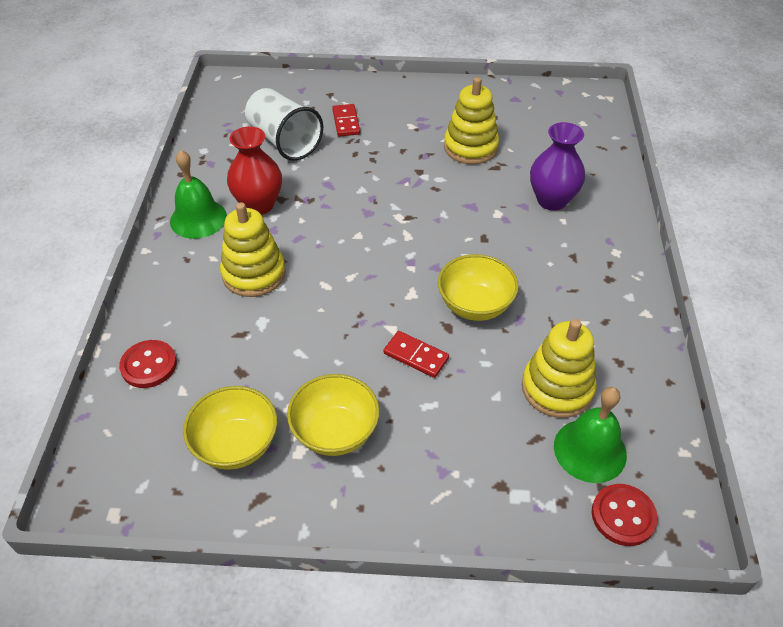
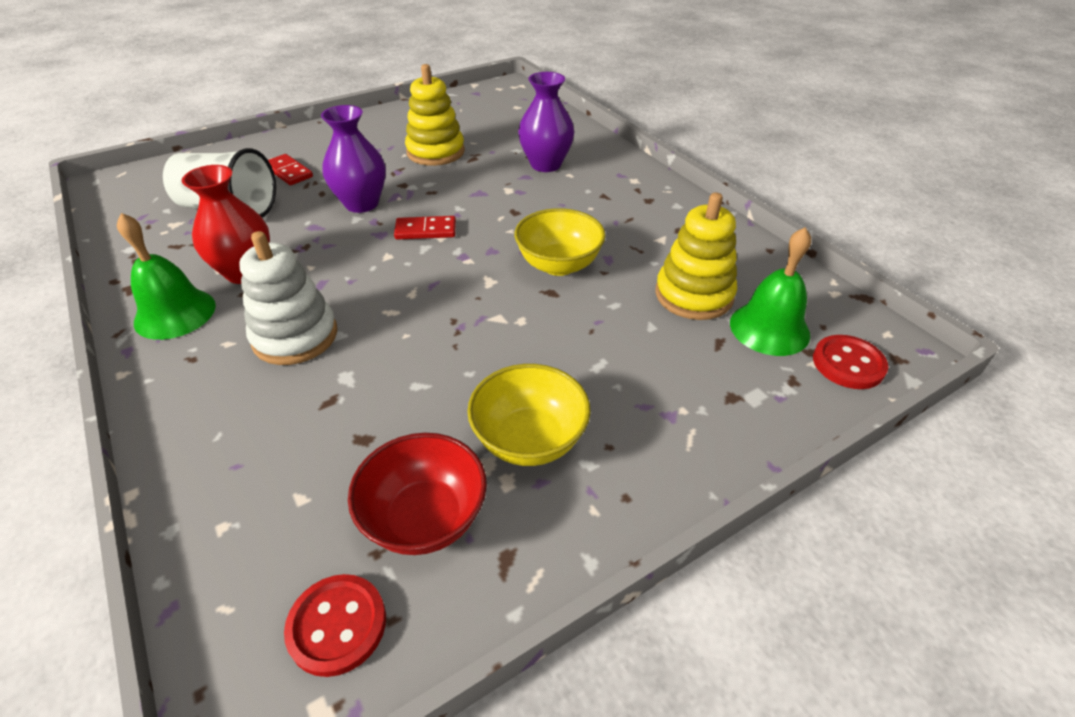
camera: 35 degrees left, 5 degrees down
(149, 365) = (228, 494): red button -> red button (337, 625)
(236, 445) = (425, 518): yellow bowl -> red bowl
(254, 274) = (295, 336): yellow stacking toy -> white stacking toy
(375, 177) = (362, 203): none -> purple vase
(416, 356) = (544, 329): red domino -> red domino (426, 230)

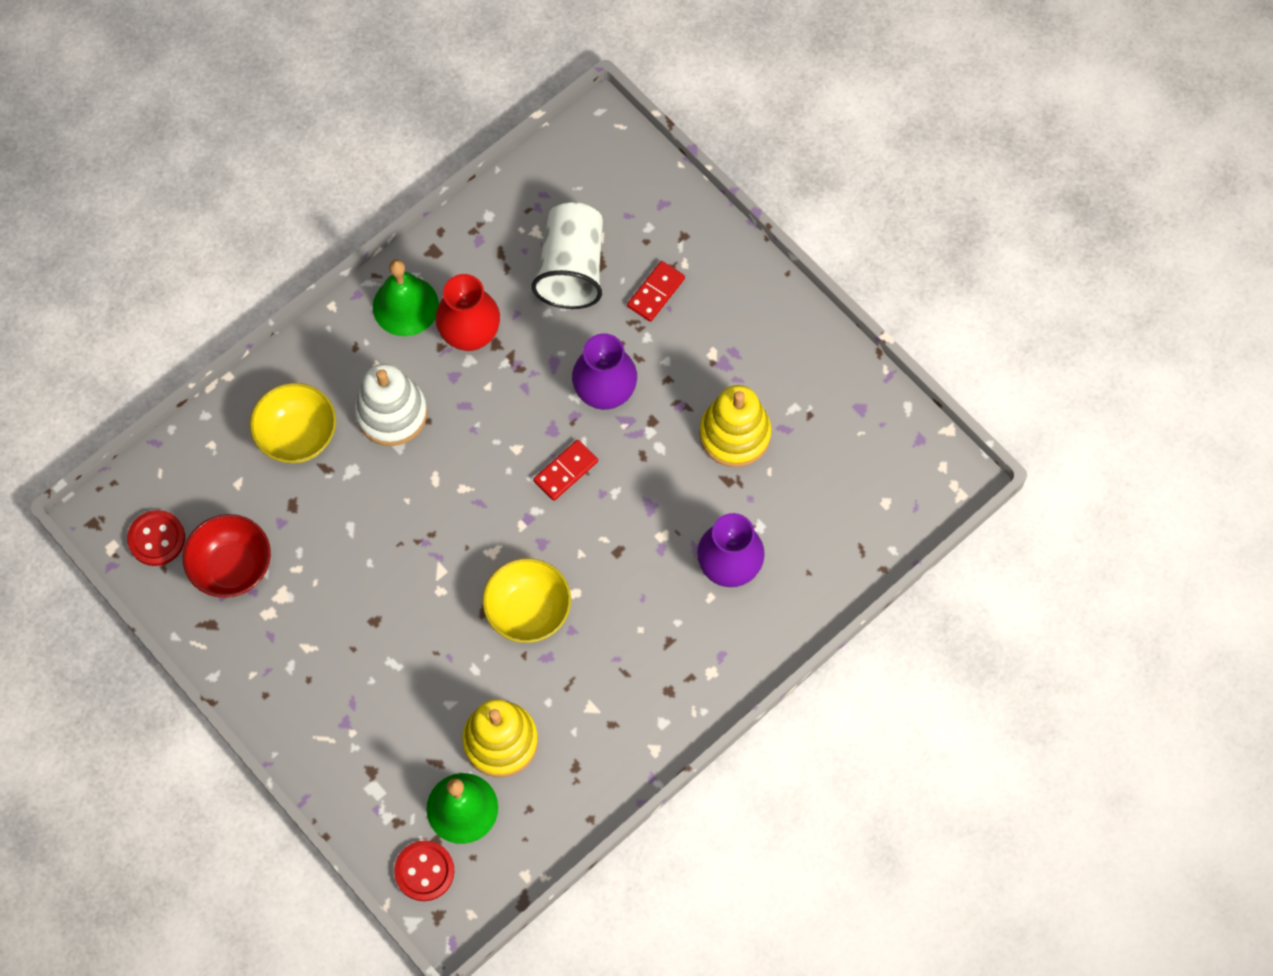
camera: 80 degrees right, 25 degrees up
(426, 230) = (566, 471): red domino -> red domino turned 60 degrees clockwise
(529, 440) = (306, 621): yellow bowl -> yellow bowl (298, 435)

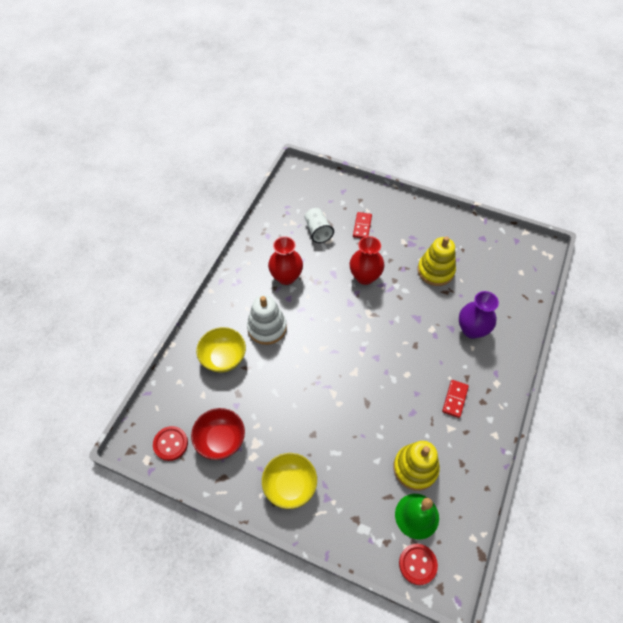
camera: 25 degrees left, 10 degrees down
(405, 306) = (247, 276): green bell -> none
(528, 611) = (389, 393): yellow bowl -> yellow bowl (290, 485)
(566, 471) = (368, 319): red domino -> red domino (455, 399)
(572, 268) = (318, 231): white cup -> white cup, size x0.66
(605, 392) = (365, 277): purple vase -> red vase

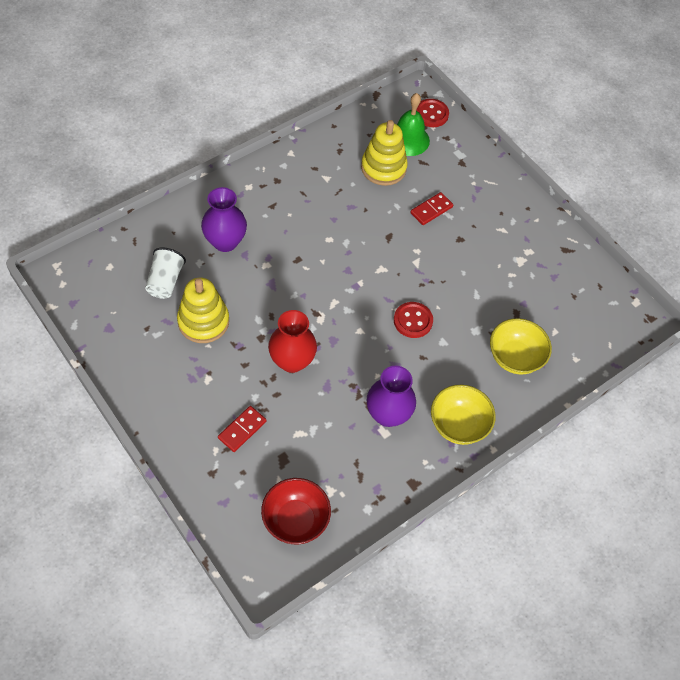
camera: 155 degrees left, 0 degrees up
(170, 444) = (606, 303): red button -> red button (413, 321)
(221, 440) = (554, 280): red bowl -> red bowl (295, 520)
(267, 327) = (447, 365): white stacking toy -> none
(286, 277) = (388, 414): red vase -> purple vase
(290, 485) = (506, 212): yellow bowl -> yellow bowl (458, 425)
(318, 231) = (305, 456): white cup -> white cup (165, 281)
(455, 399) = (301, 195): red domino -> red domino (431, 210)

